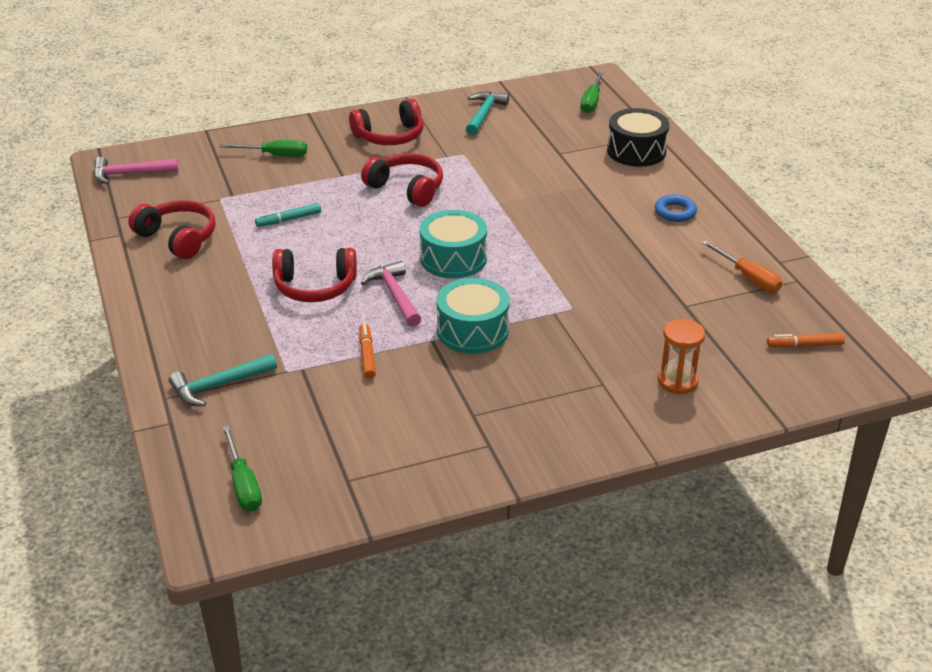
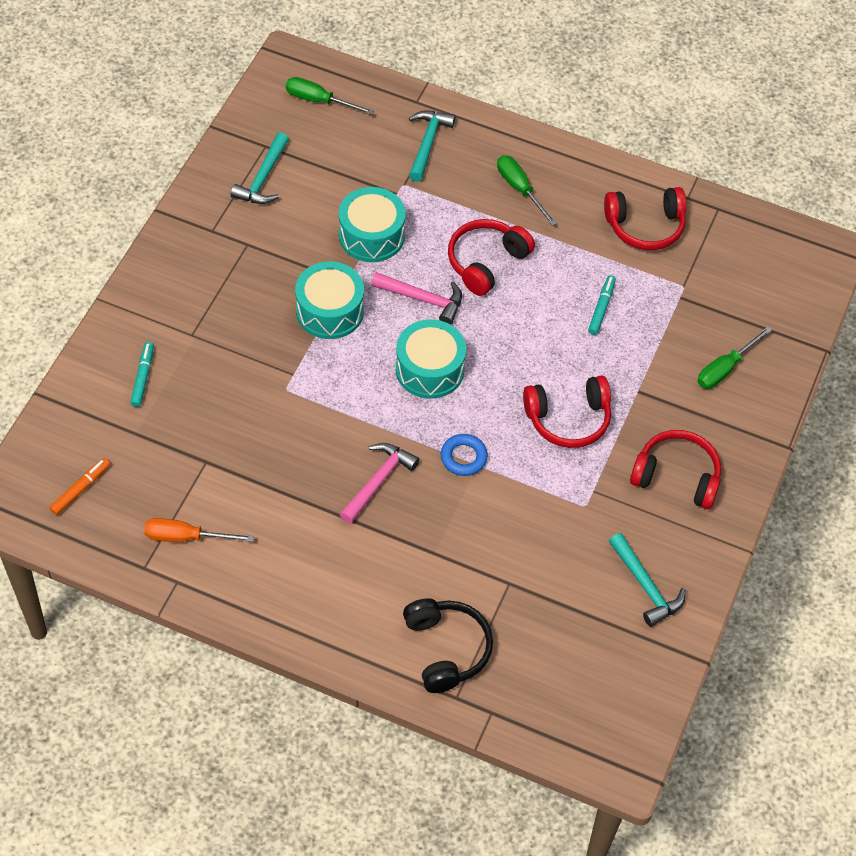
camera: 130 degrees right, 20 degrees up
(130, 174) = (788, 254): pink hammer -> pink hammer (378, 481)
(367, 355) = (371, 235): orange marker -> turquoise drum
(388, 455) = (263, 178): none -> turquoise hammer
(390, 136) = (676, 476): red headphones -> red headphones turned 90 degrees clockwise
(591, 102) = (578, 704): green screwdriver -> green screwdriver (520, 189)
(636, 151) = (446, 649): black drum -> black headphones
(675, 212) = (322, 579): blue ring -> blue ring (463, 457)
(677, 381) = (143, 377): orange hourglass -> turquoise marker

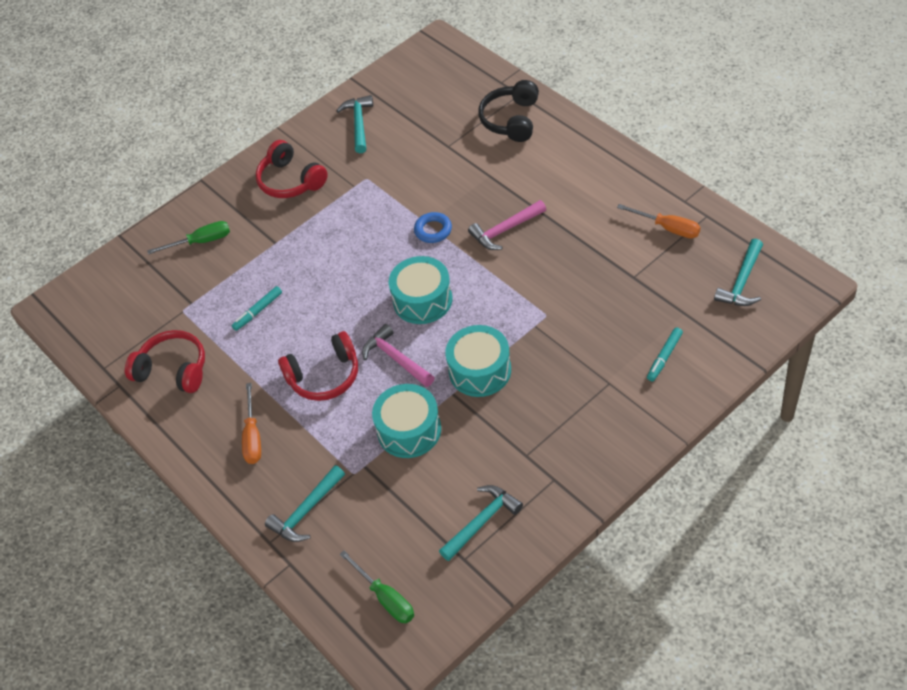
camera: 145 degrees left, 5 degrees down
(81, 489) = (742, 282): orange marker -> turquoise hammer
(520, 189) = (253, 437): green screwdriver -> orange screwdriver
(568, 419) = (340, 236): red headphones -> none

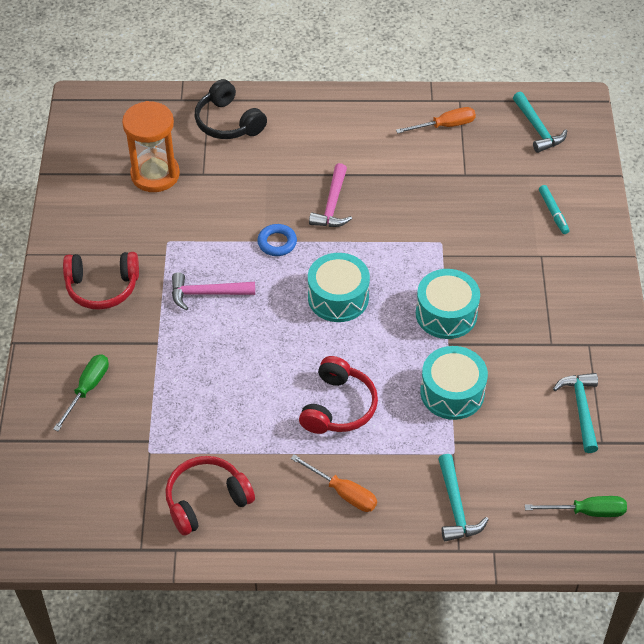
camera: 55 degrees left, 0 degrees up
(258, 311) = (216, 403): turquoise marker -> none
(359, 124) = (101, 204): turquoise hammer -> none
(396, 359) = (375, 352): pink hammer -> pink hammer (207, 293)
(417, 125) = (155, 174): none -> orange hourglass

